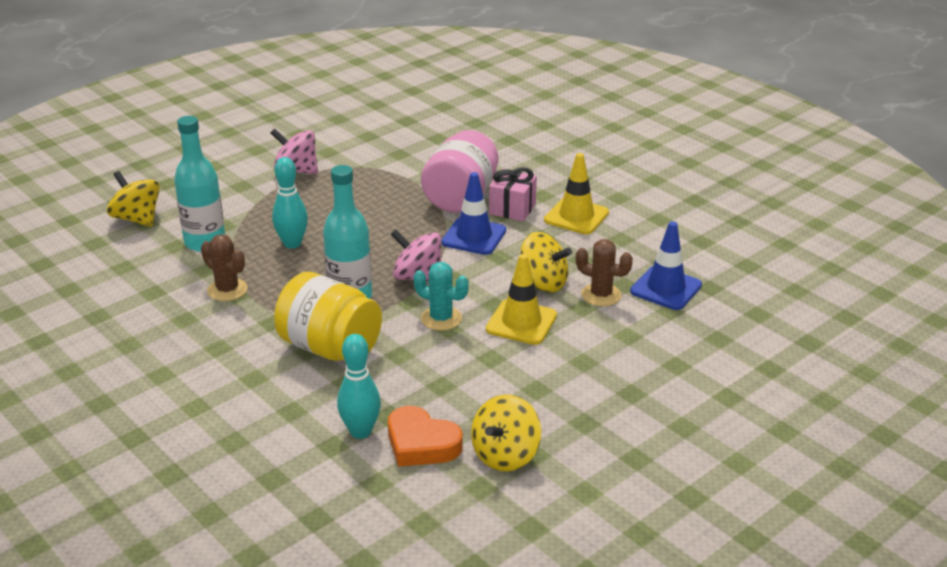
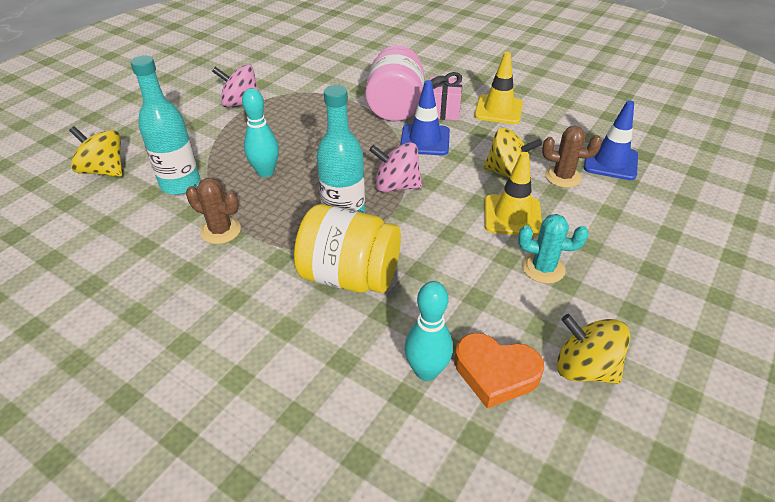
camera: 15 degrees left, 10 degrees up
(441, 318) = (439, 224): turquoise cactus -> turquoise cactus (543, 268)
(505, 455) = (584, 368): yellow spinning top -> yellow spinning top turned 105 degrees clockwise

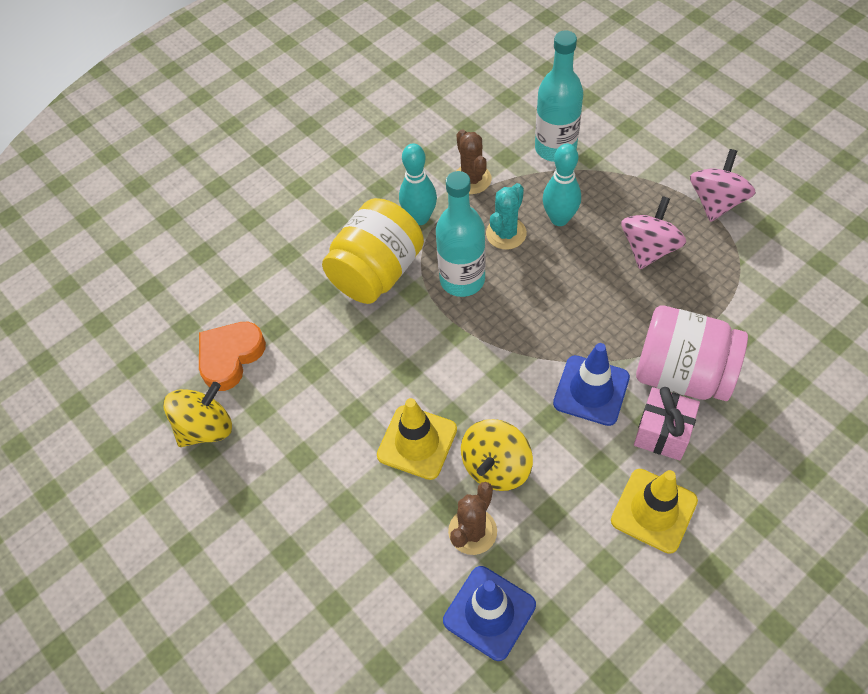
camera: 110 degrees right, 15 degrees up
(104, 170) = (593, 89): yellow spinning top -> none
(220, 230) = (472, 179): brown cactus -> brown cactus turned 60 degrees counterclockwise
(396, 186) = (502, 337): pink spinning top -> pink spinning top (649, 248)
(426, 371) = (253, 308): turquoise bowling pin -> turquoise bowling pin (420, 218)
(543, 268) = (328, 442): turquoise cactus -> turquoise cactus (506, 233)

